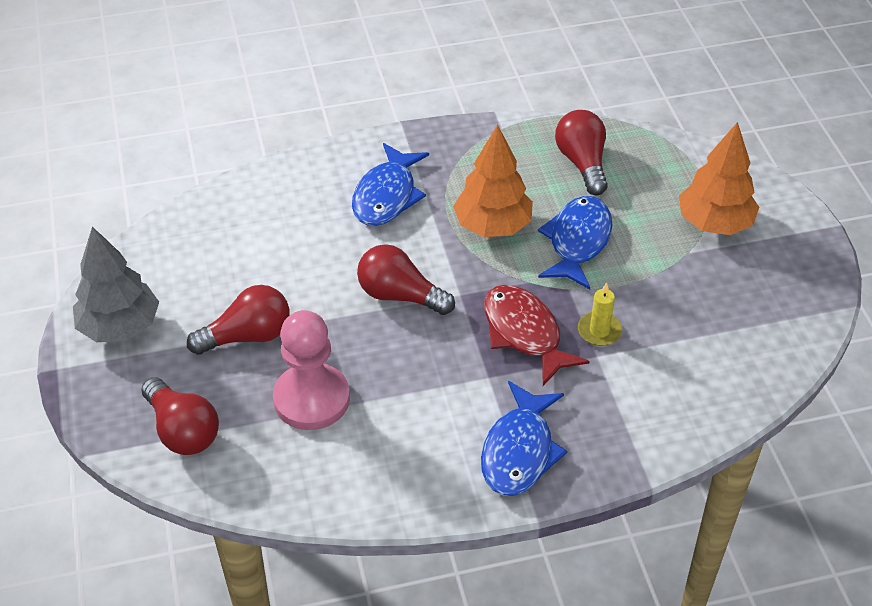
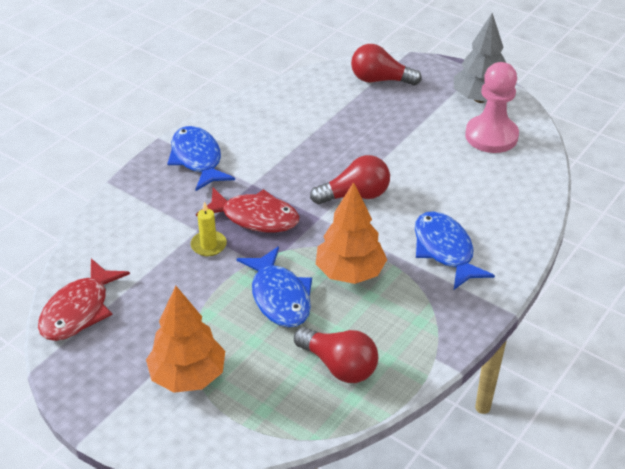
camera: 140 degrees right, 5 degrees down
(248, 336) = (410, 130): red light bulb -> none
(311, 399) = (336, 123): pink pawn -> pink pawn (491, 136)
(778, 337) = (79, 310): none -> red fish

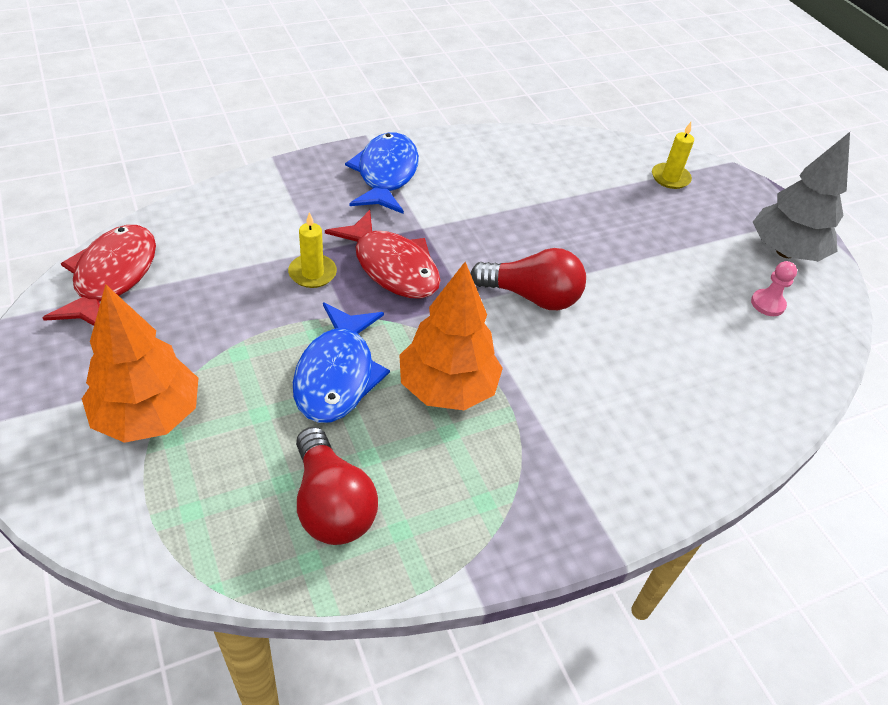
camera: 25 degrees right, 5 degrees up
(79, 310) = (112, 277): red fish -> red fish turned 135 degrees clockwise
(380, 80) = (670, 178): red light bulb -> yellow candle
(445, 250) = (593, 421): blue fish -> none
(491, 136) = (767, 304): pink pawn -> pink pawn, size x0.44

